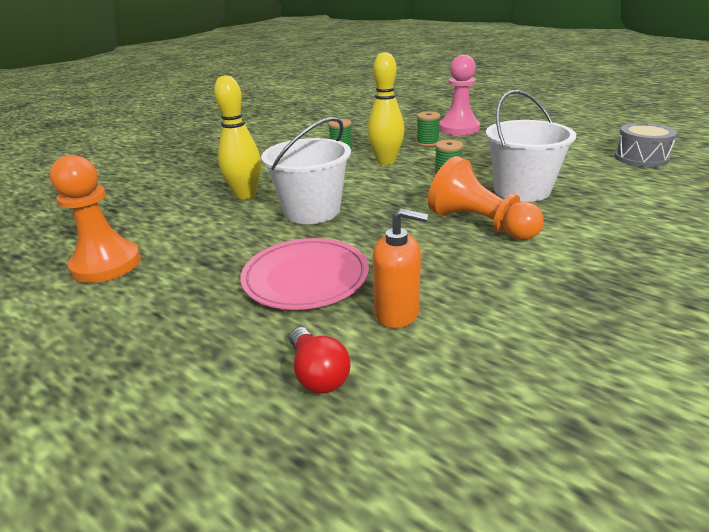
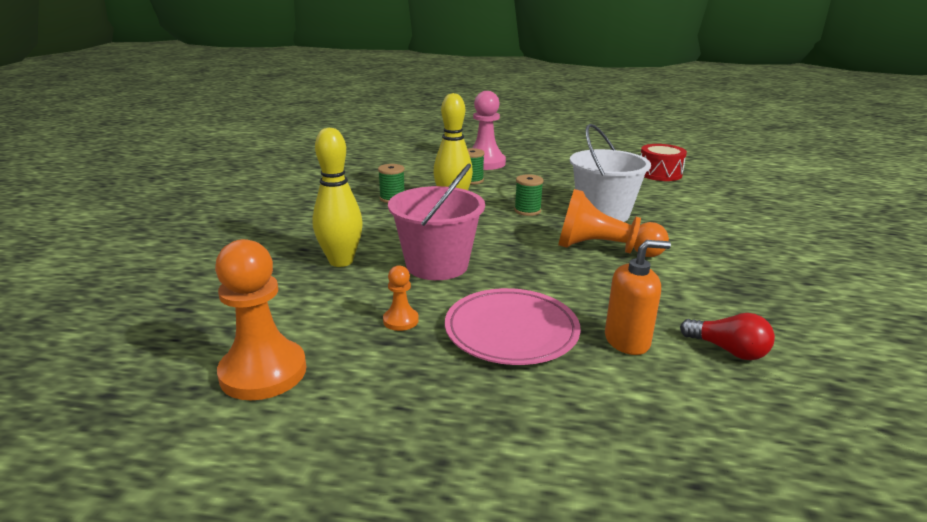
camera: 30 degrees left, 5 degrees down
(233, 249) = (400, 320): none -> orange pawn
(312, 211) = (437, 265): white bucket -> pink bucket
(318, 374) = (626, 411): red light bulb -> red light bulb (728, 350)
(640, 158) = (659, 174): grey drum -> red drum

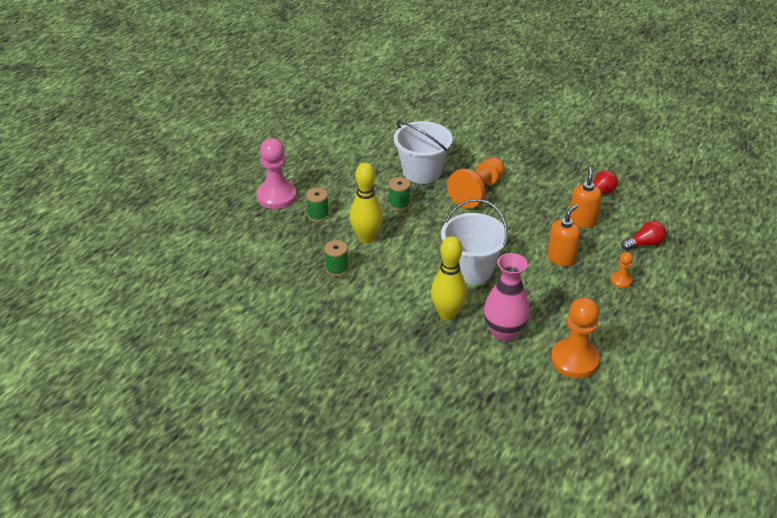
camera: 70 degrees left, 15 degrees up
(316, 303) = (504, 332): none -> pink vase
(400, 320) = (537, 298): orange pawn -> orange pawn (621, 280)
(437, 265) = (471, 269): pink bucket -> white bucket
(511, 331) = (561, 258): pink plate -> orange soap dispenser
(632, 425) = (644, 244): none -> red light bulb
(659, 174) = (358, 116): red drum -> none

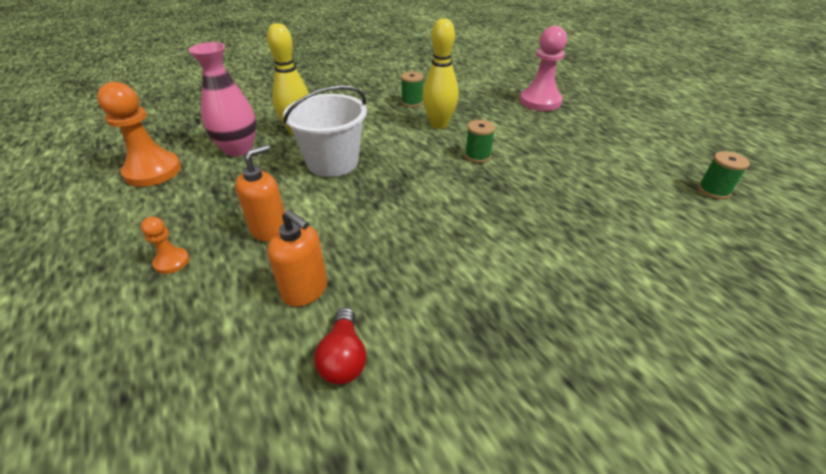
camera: 120 degrees right, 0 degrees up
(318, 215) = (495, 112): green spool -> green spool (713, 191)
(422, 172) = (532, 191): white bucket -> none
(477, 192) = (457, 219): orange pawn -> none
(561, 258) = (270, 230): orange soap dispenser -> orange soap dispenser turned 120 degrees counterclockwise
(644, 244) = (184, 336): red light bulb -> none

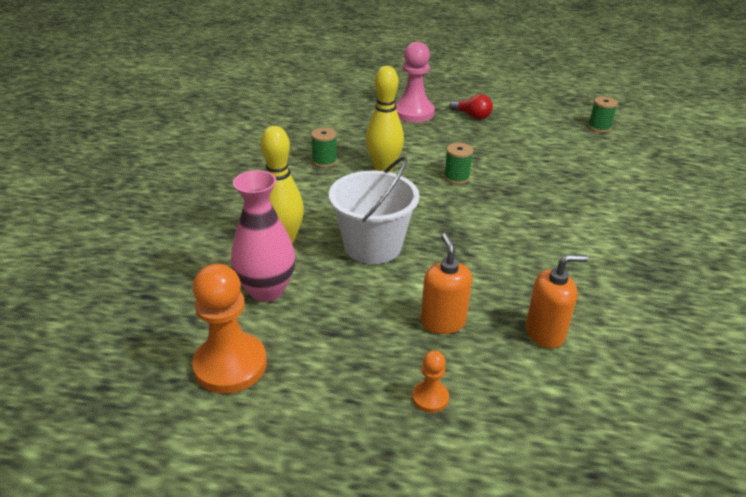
camera: 50 degrees left, 5 degrees down
(344, 357) = (633, 343): red light bulb -> red light bulb (472, 116)

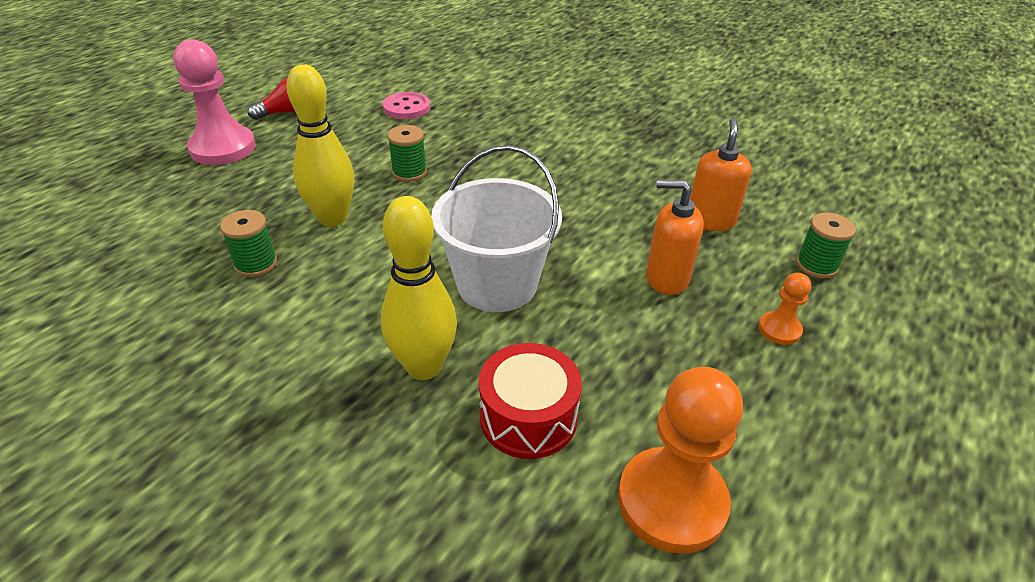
camera: 65 degrees left, 5 degrees up
(267, 290) = (528, 417): pink vase -> red drum
(531, 151) = (406, 108): none -> pink button
(599, 127) = (404, 56): green spool -> green spool (816, 265)

